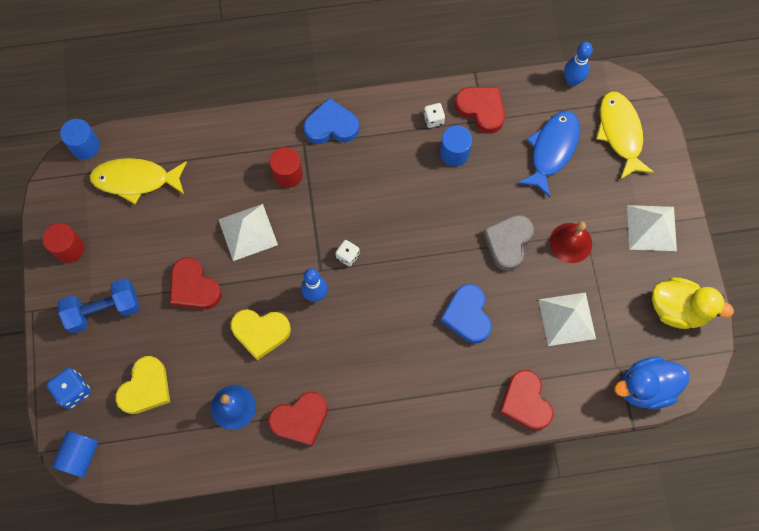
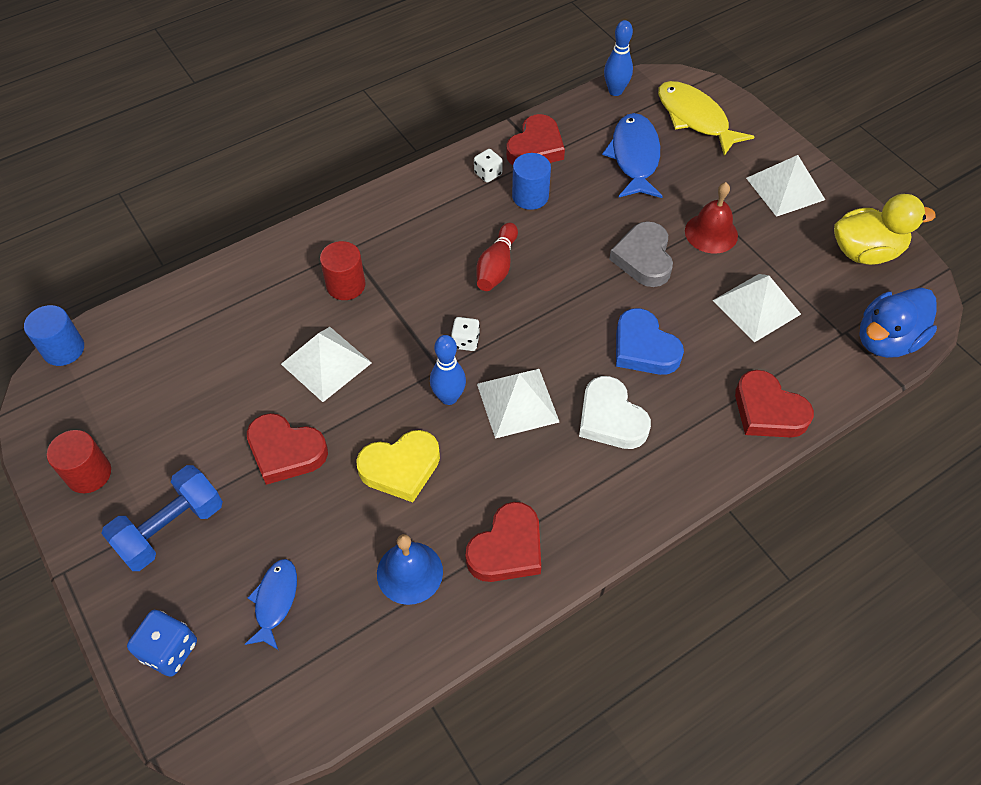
camera: 25 degrees left, 15 degrees down
(80, 455) = (217, 734): blue cylinder -> none
(136, 180) = (150, 361): yellow fish -> none
(146, 388) = (275, 601): yellow heart -> blue fish
(331, 126) = (373, 220): blue heart -> none
(359, 319) = (517, 402): none -> white pyramid
(399, 204) = (497, 267): none -> red bowling pin
(415, 359) = (610, 418): none -> white heart
(481, 110) = (535, 148): red heart -> red heart turned 105 degrees clockwise

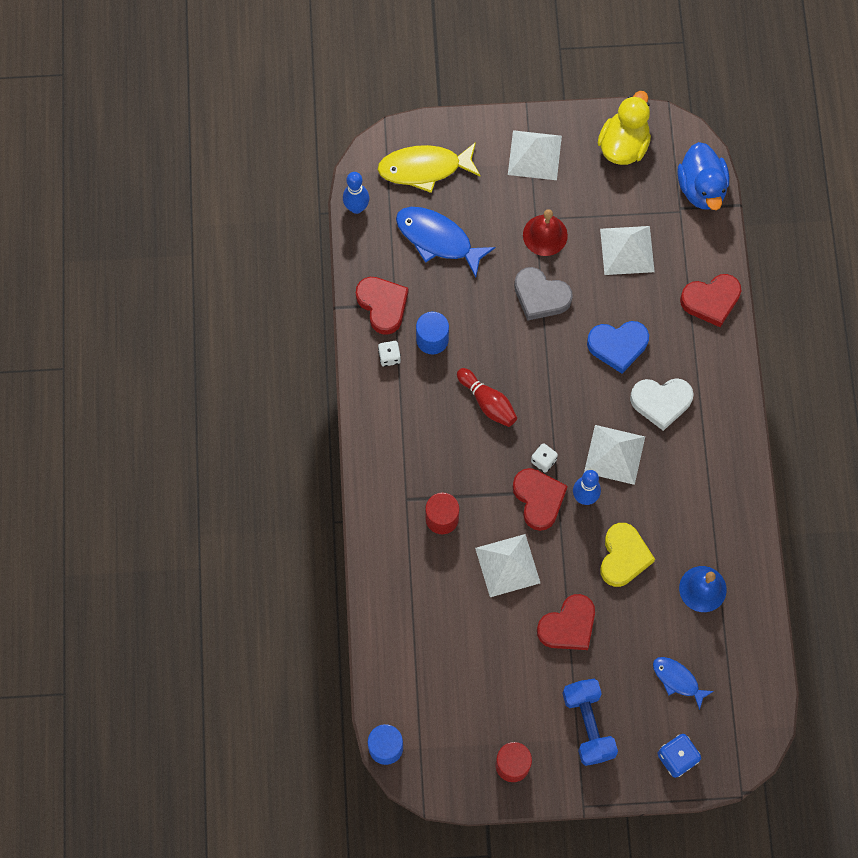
camera: 60 degrees left, 15 degrees up
(507, 548) = (718, 521): red heart -> red heart (538, 499)

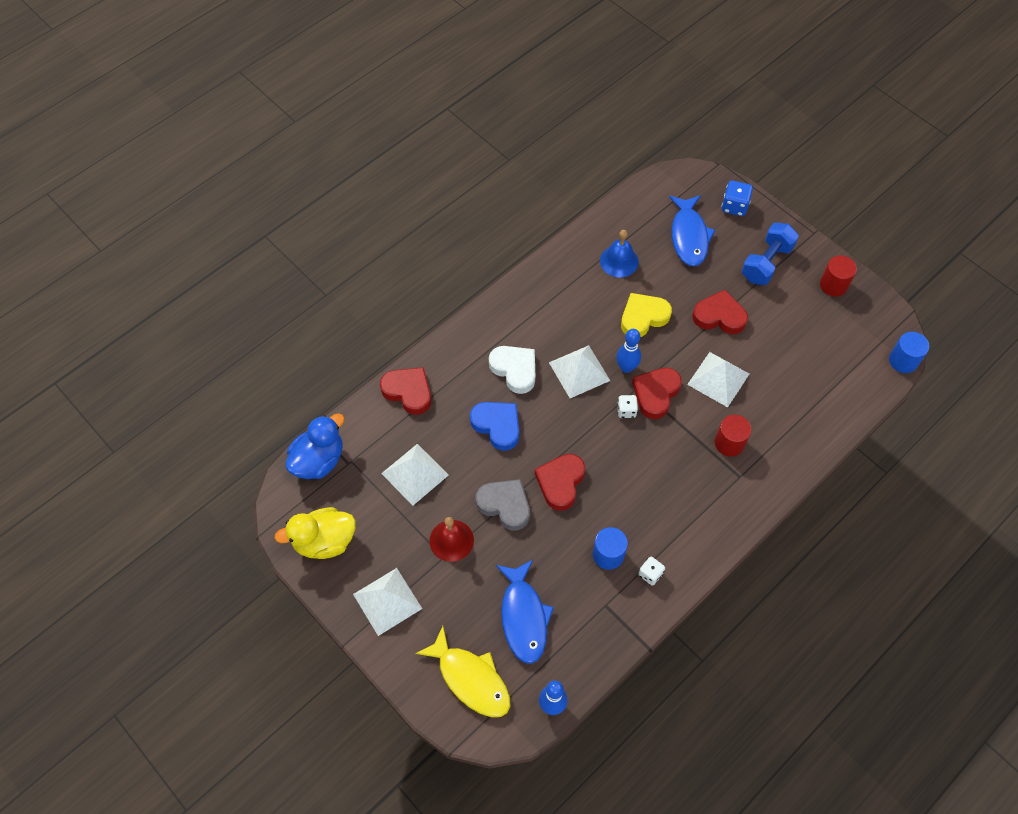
camera: 130 degrees left, 10 degrees down
(383, 305) = (615, 613): red heart -> red heart (560, 482)
(488, 402) = (619, 478): red bowling pin -> none
(540, 296) = (505, 505): grey heart -> grey heart turned 45 degrees counterclockwise
(677, 680) = (689, 236): blue fish -> blue fish, size x1.69

